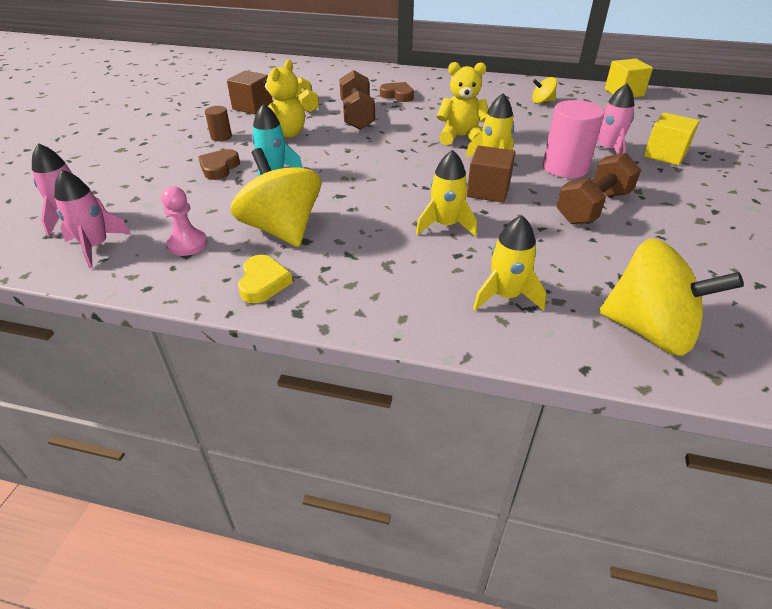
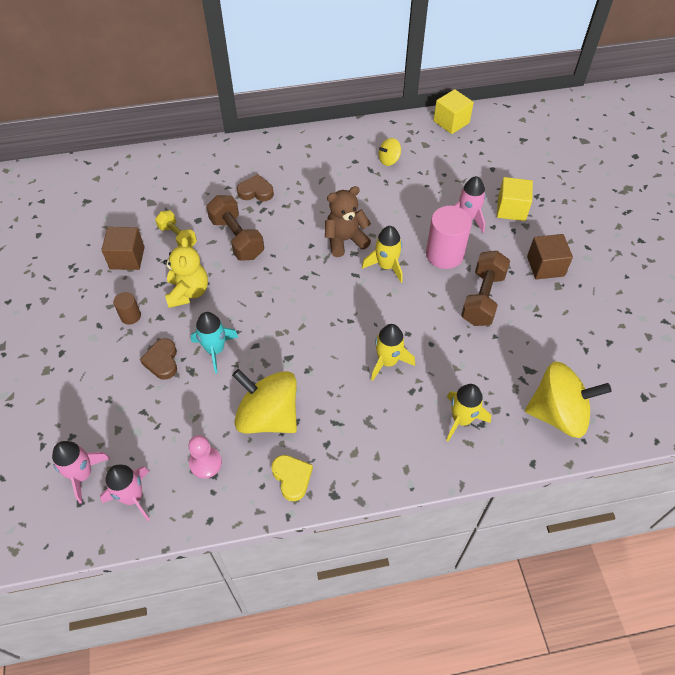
camera: 25 degrees left, 15 degrees up
(461, 137) = (345, 240): yellow teddy bear -> brown teddy bear
(488, 191) = (400, 307): brown cube -> brown cube (545, 266)

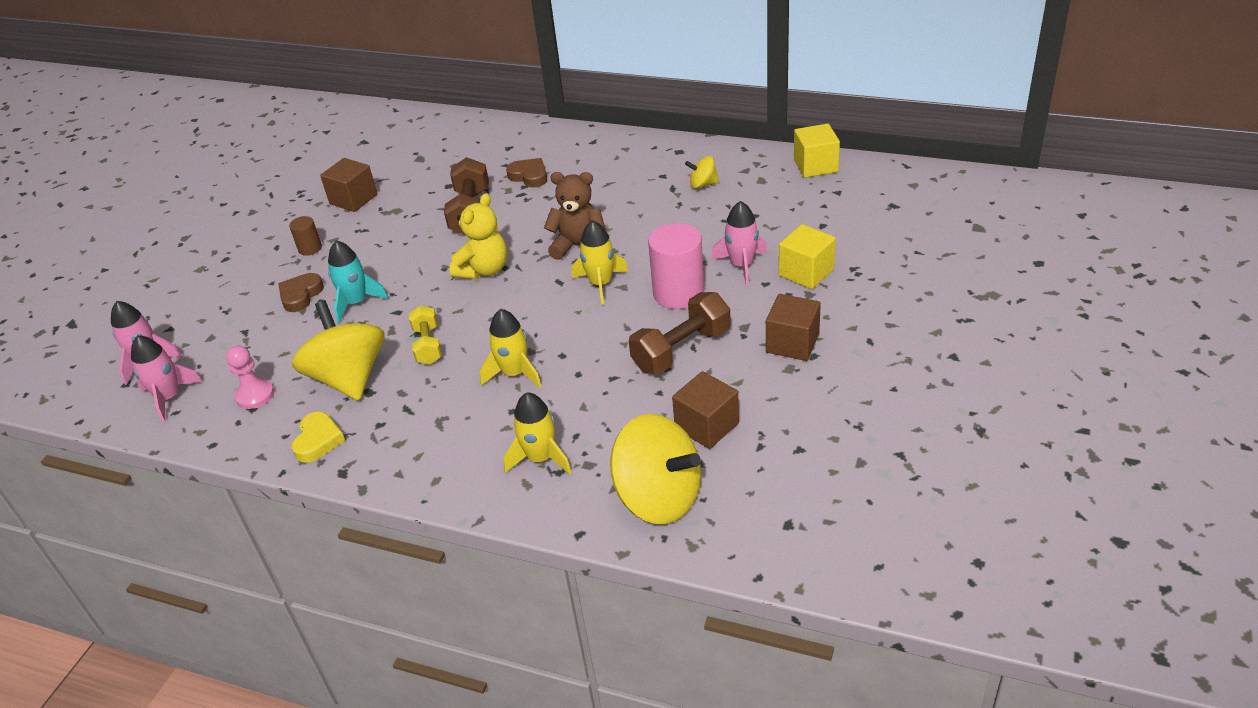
camera: 35 degrees right, 15 degrees down
(178, 237) = (416, 194): yellow dumbbell -> yellow dumbbell (428, 345)
(188, 292) = (380, 245): yellow teddy bear -> yellow teddy bear (484, 270)
(544, 349) = (706, 426): none -> brown cube

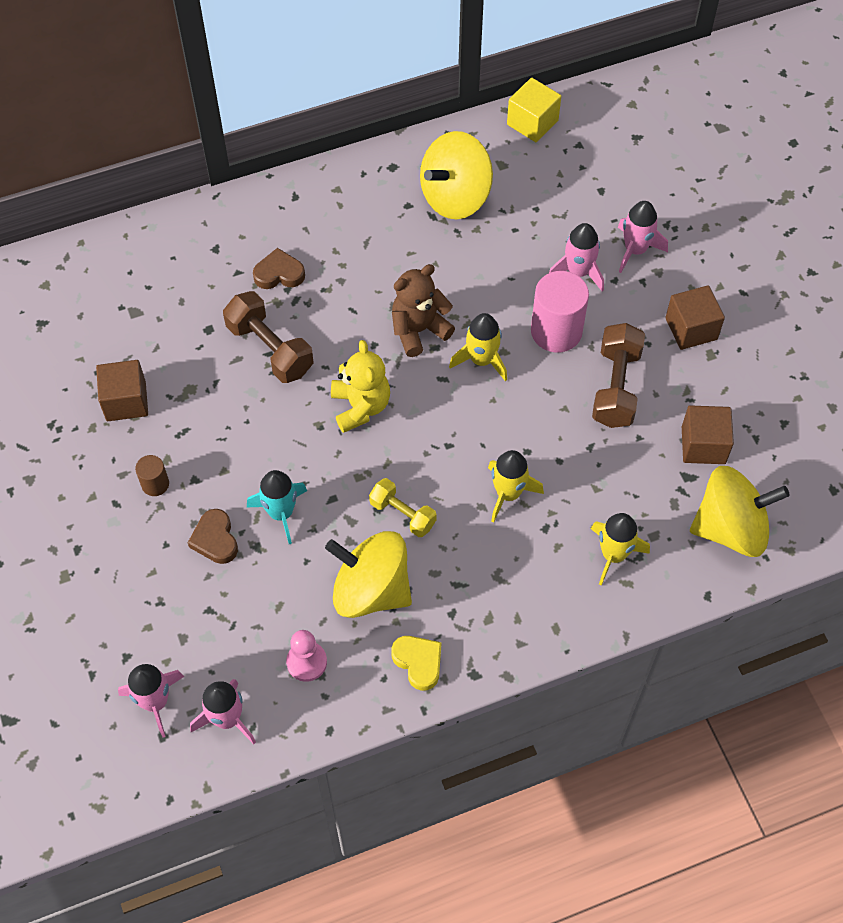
camera: 45 degrees left, 20 degrees up
(703, 184) = (455, 197): yellow spinning top -> yellow spinning top, size x2.18
(806, 272) = (635, 250): yellow cube -> pink rocket

